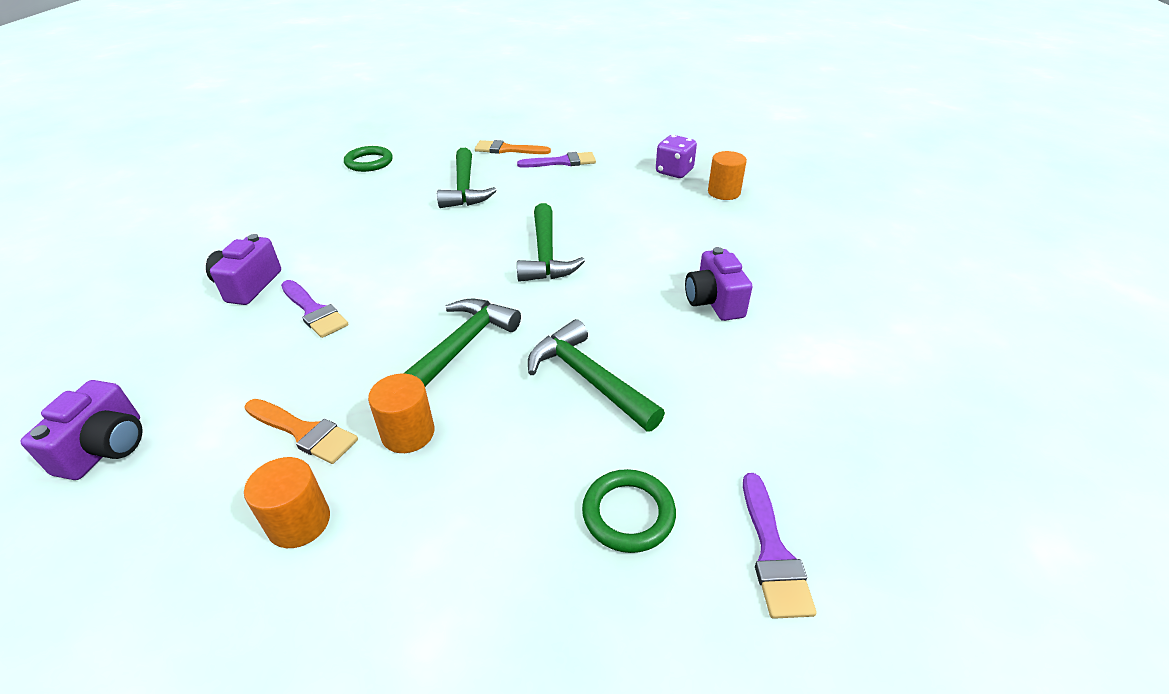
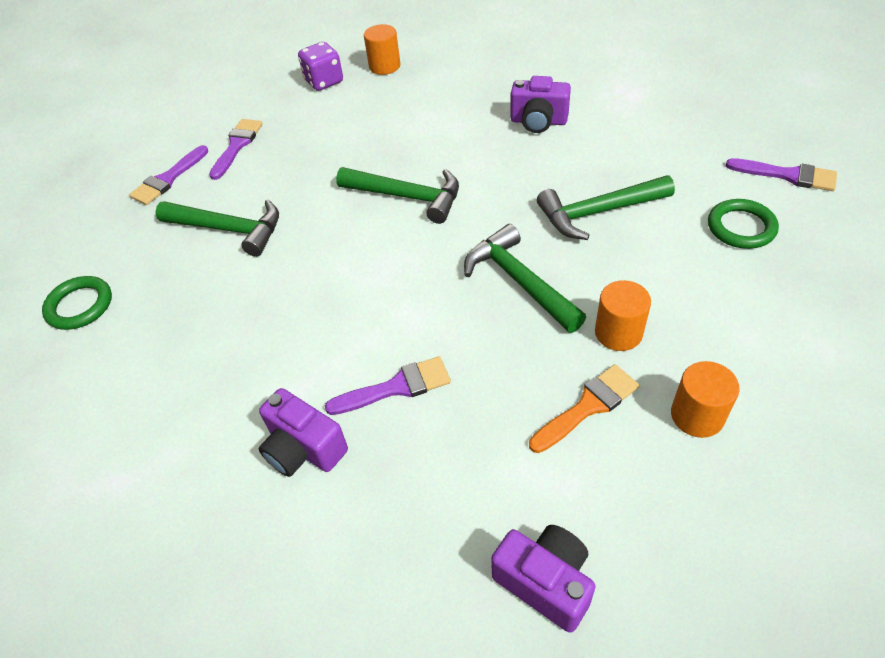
camera: 60 degrees left, 10 degrees up
(507, 149) = (168, 179): orange brush -> purple brush

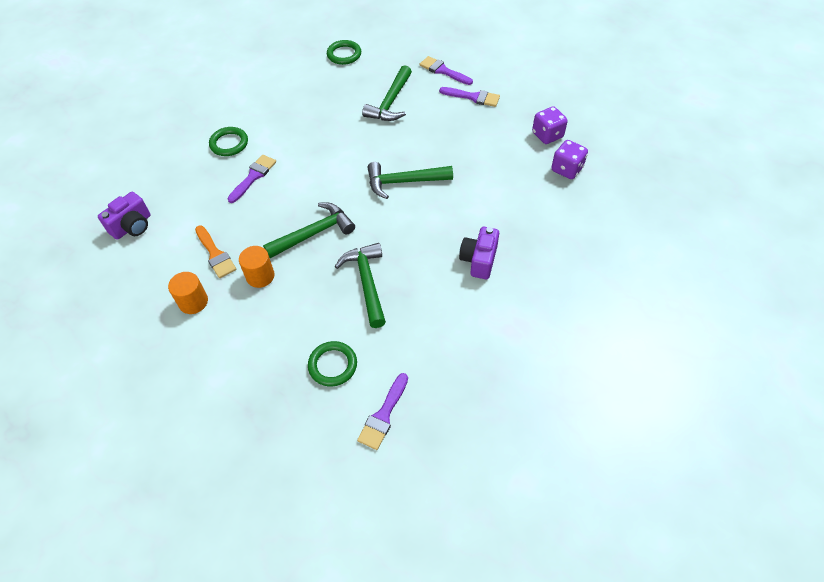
camera: 90 degrees right, 5 degrees up
(304, 449) = (229, 143): purple camera -> green ring
(384, 66) = (567, 169): orange cylinder -> purple dice
(396, 387) = (253, 176): purple brush -> purple brush turned 135 degrees counterclockwise
(407, 197) = (404, 182): green hammer -> green hammer turned 60 degrees clockwise

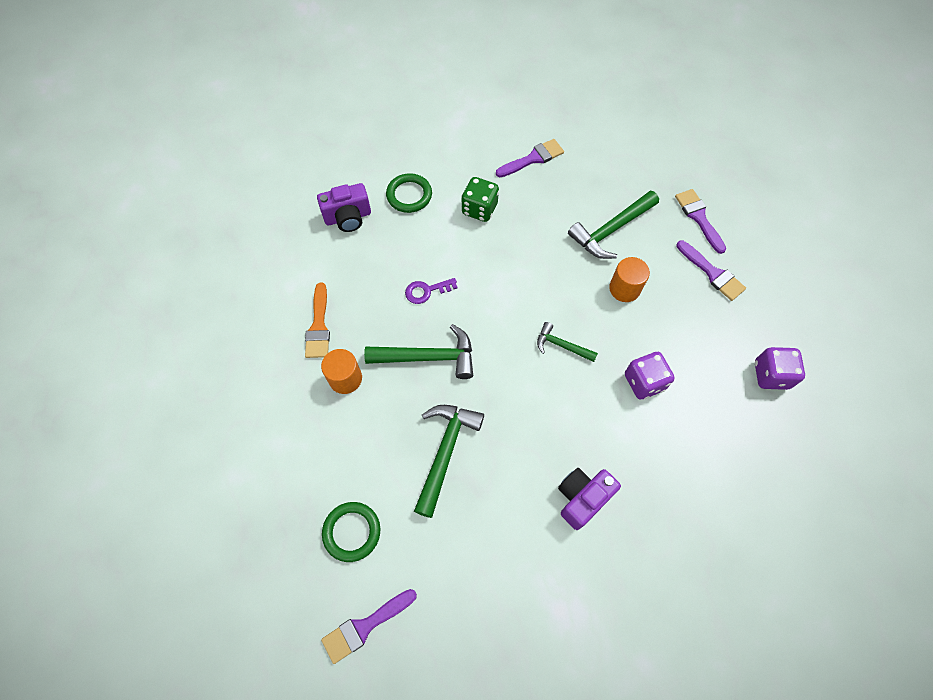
camera: 30 degrees right, 10 degrees up
(132, 226) = (263, 247): purple camera -> purple camera (348, 217)
(193, 302) = (267, 371): orange cylinder -> orange cylinder (624, 289)
(253, 176) = (409, 250): purple brush -> purple brush (533, 158)
(284, 195) = (426, 291): none -> purple key
(288, 129) = (479, 209): none -> green dice
(344, 54) = (597, 139): green ring -> none
(404, 182) = (561, 345): green hammer -> green hammer, size x0.58
(567, 169) = (765, 436): purple dice -> purple dice (644, 382)

